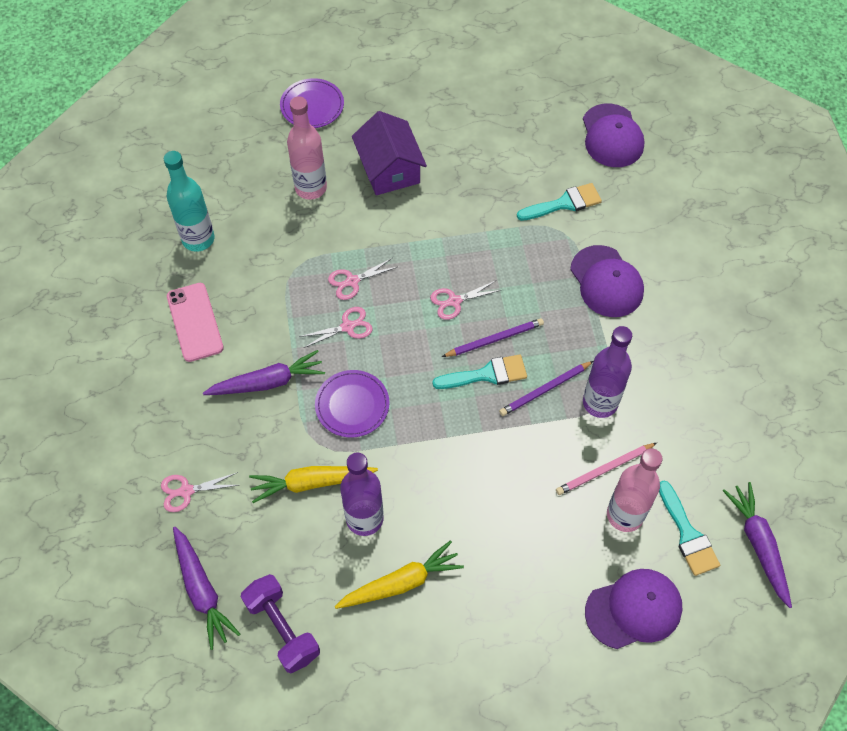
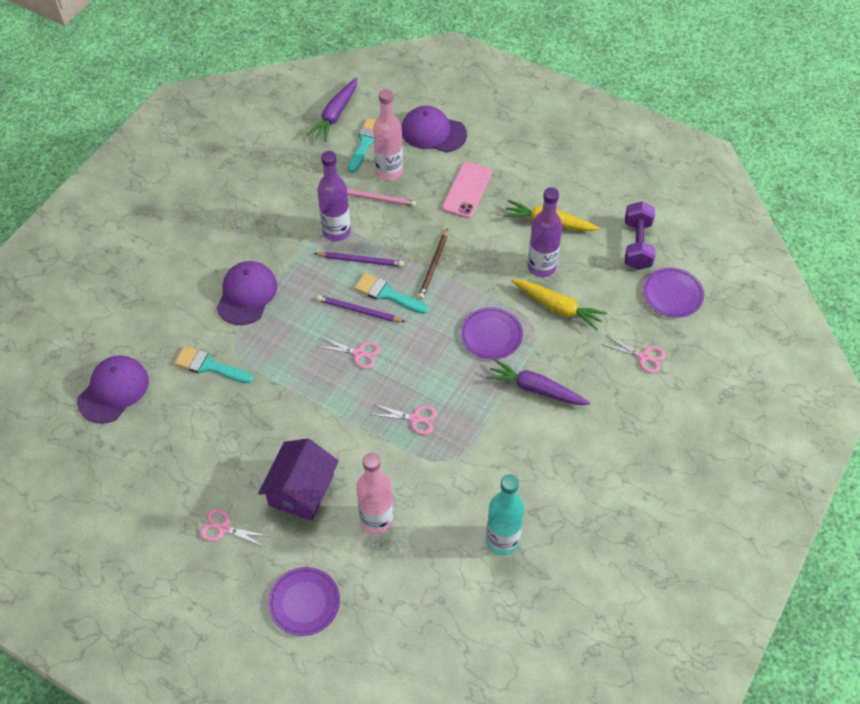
camera: 140 degrees left, 5 degrees down
(195, 322) = (555, 470): pink phone -> pink phone (467, 190)
(202, 590) = (672, 294): purple carrot -> purple plate
(347, 327) = (448, 388): pink scissors -> pink scissors (223, 528)
(472, 437) = (433, 266): none -> brown pencil

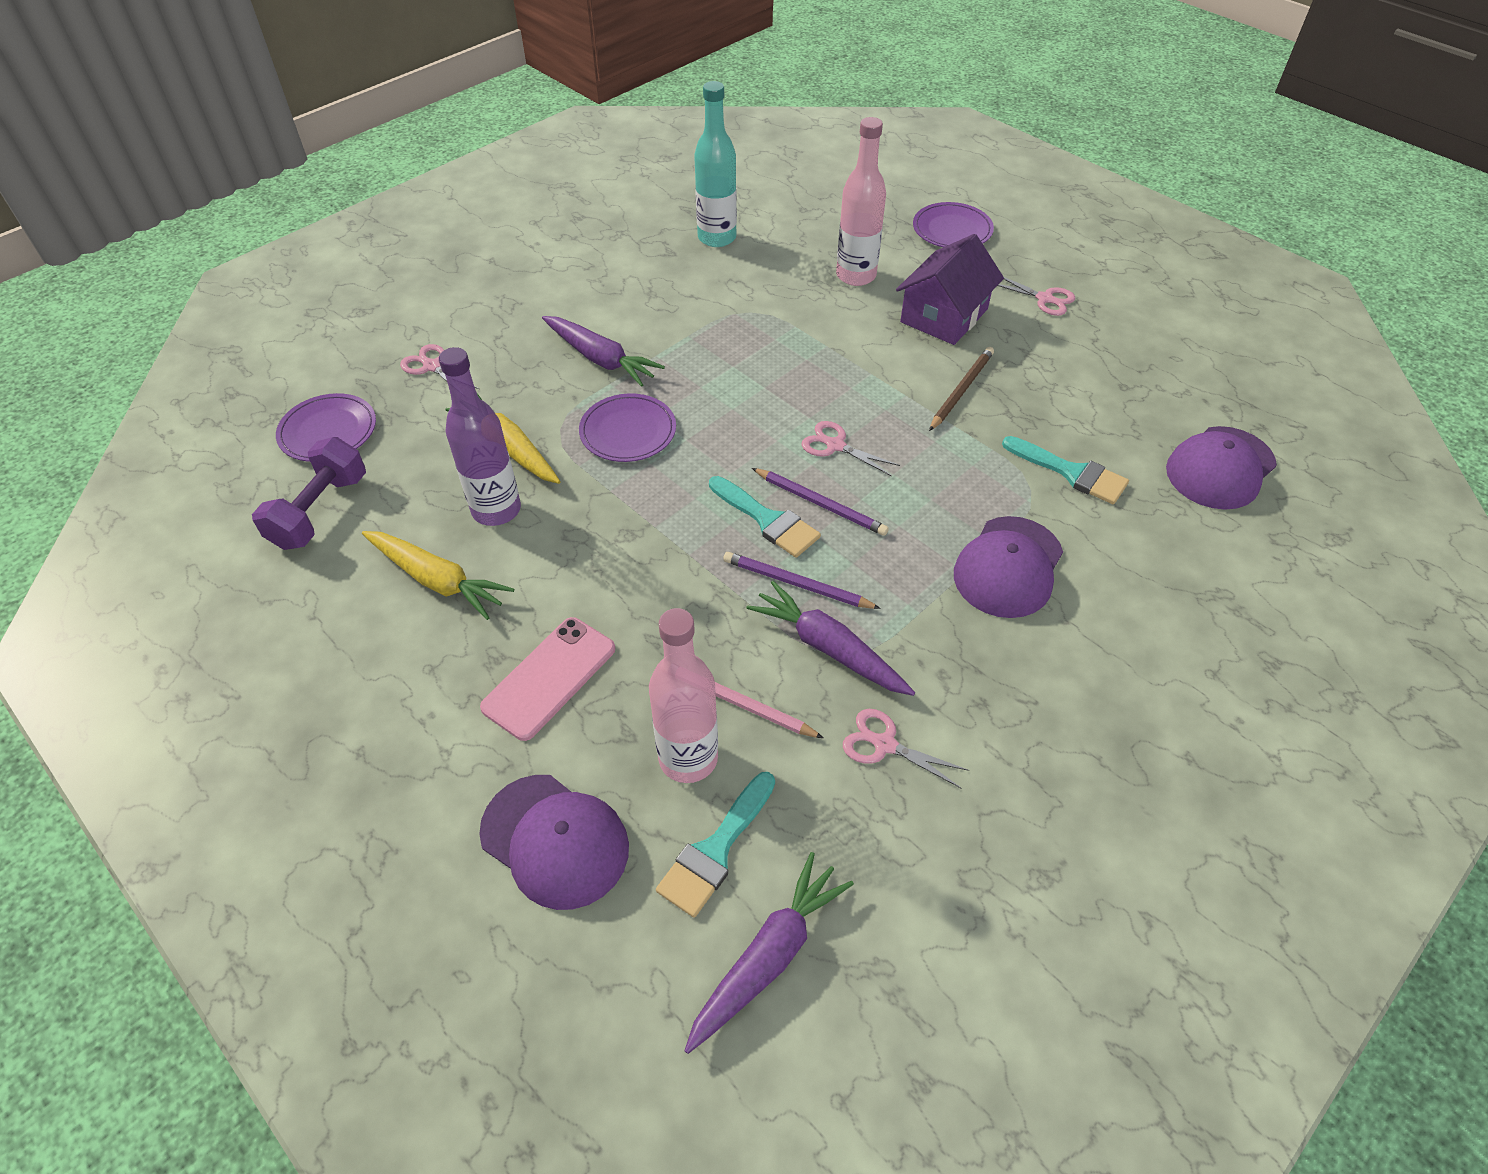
camera: 165 degrees left, 5 degrees down
(336, 231) = (829, 648): purple bottle -> purple carrot
(415, 418) = (778, 357): pink scissors -> pink scissors (884, 744)
(433, 266) = (672, 548): brown pencil -> brown pencil (961, 390)

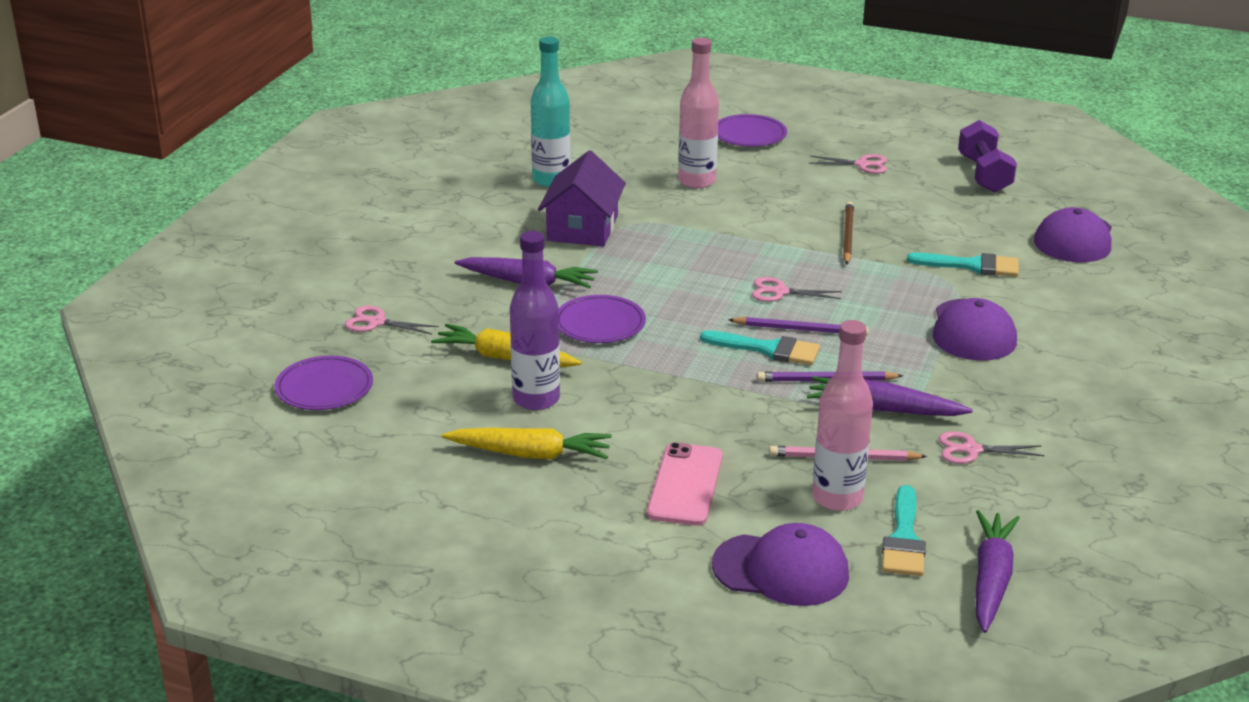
camera: 25 degrees left, 20 degrees down
(320, 511) = (376, 440): purple dumbbell -> purple dumbbell (984, 174)
(944, 315) = (792, 192): purple house -> purple house (582, 228)

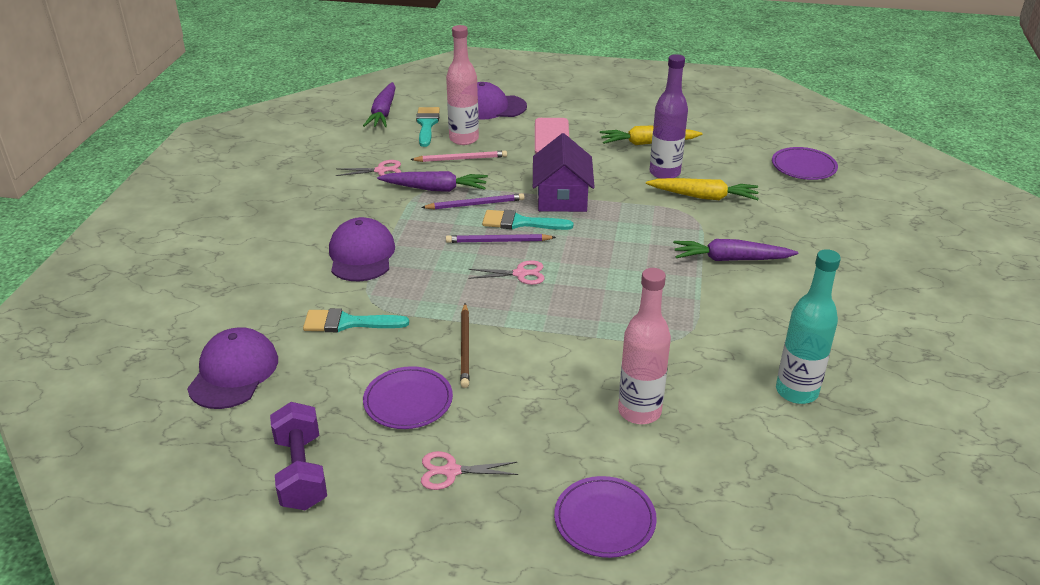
camera: 170 degrees right, 5 degrees up
(376, 322) = (815, 213): pink scissors -> none
(582, 228) = (722, 325): purple house -> purple house (562, 197)
(600, 323) = (653, 230): purple plate -> purple plate (408, 401)

